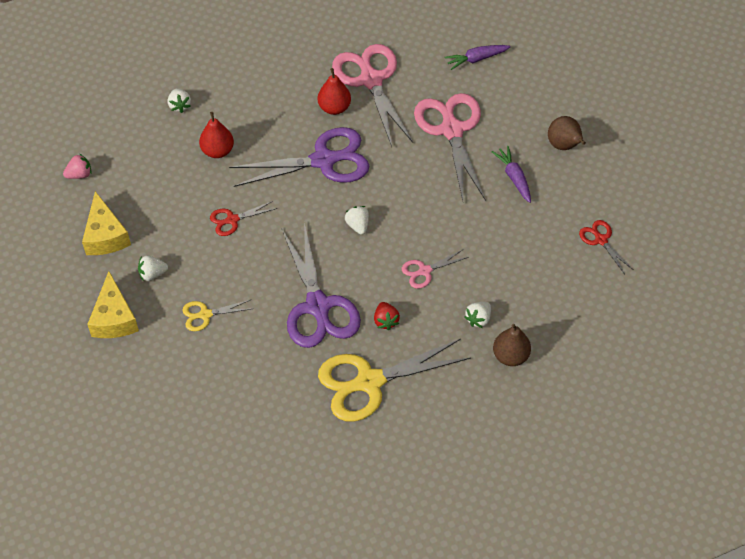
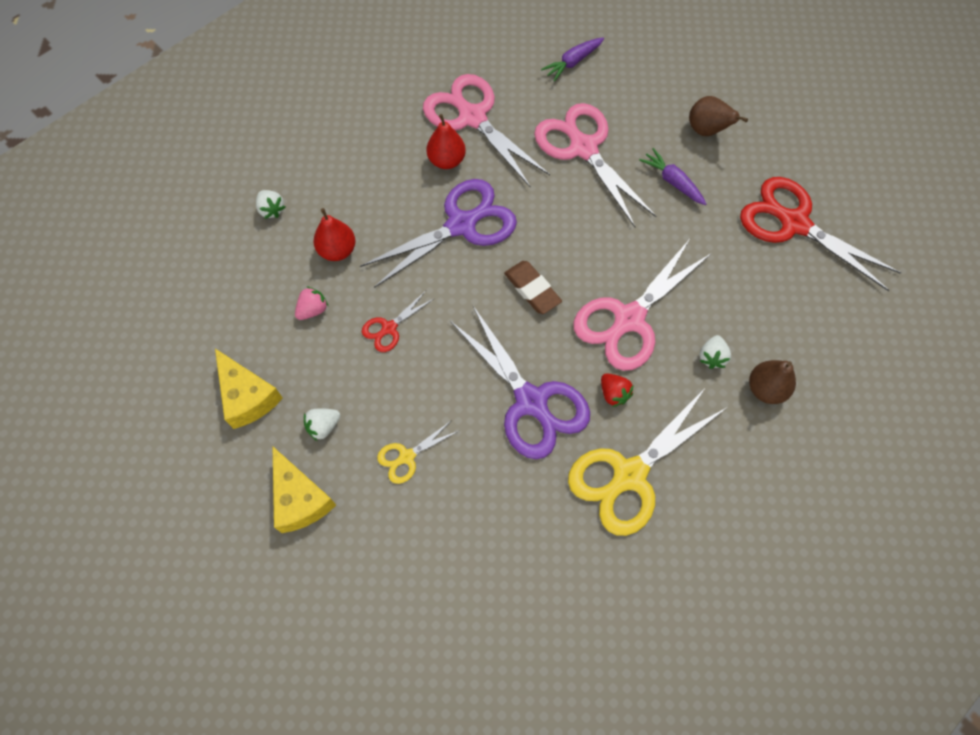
camera: 20 degrees left, 10 degrees up
(79, 174) = (186, 330): pink strawberry -> pink strawberry (313, 310)
(357, 225) = (532, 289): white strawberry -> brown eraser
(424, 271) = (628, 320): pink scissors -> pink scissors, size x2.11
(600, 240) = (793, 223): red scissors -> red scissors, size x2.11

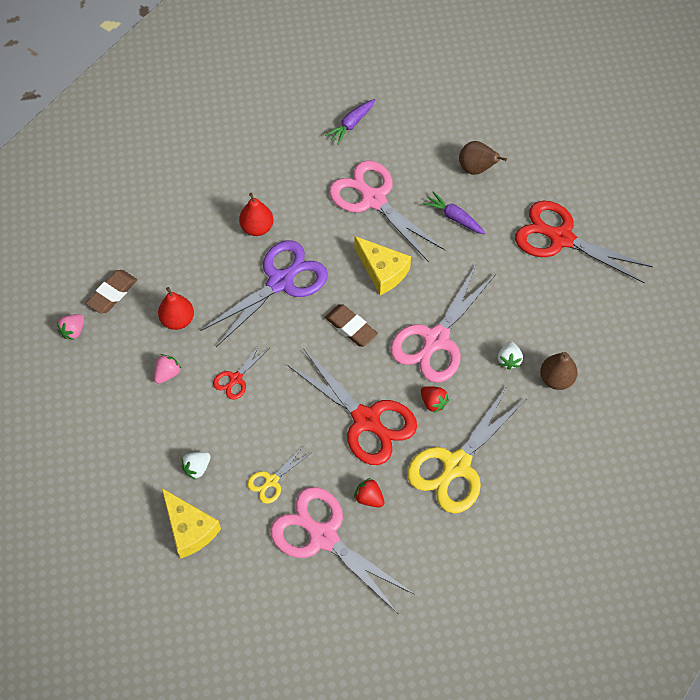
camera: 10 degrees left, 5 degrees down
(219, 245) = (73, 331): none -> pink strawberry
(247, 396) = (127, 454): yellow cheese -> yellow cheese (382, 271)
(271, 210) = (112, 294): white strawberry -> brown eraser
(472, 117) = (272, 186): pink scissors -> pink scissors (322, 536)
(518, 497) = (369, 498): none -> red strawberry
(531, 402) = (367, 420): purple scissors -> red scissors

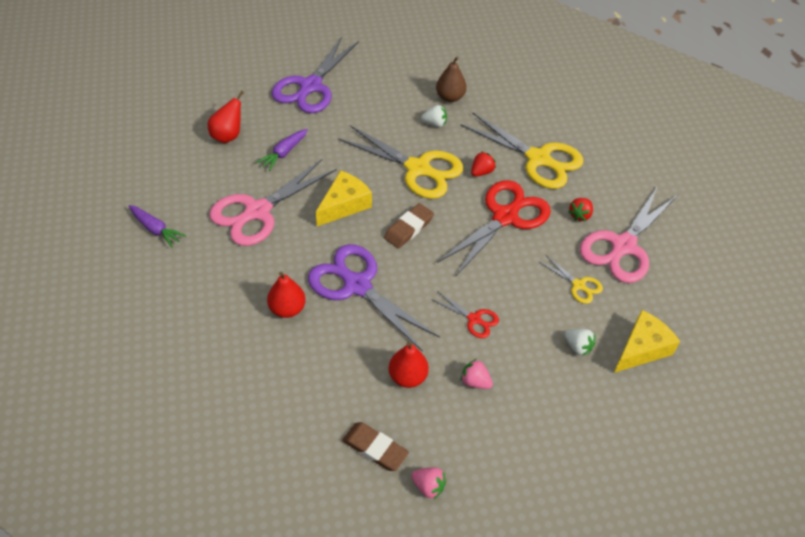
camera: 95 degrees left, 10 degrees down
(436, 340) = (418, 169): pink scissors -> yellow scissors
(476, 169) = (228, 136): brown pear -> red pear
(560, 238) = (310, 87): red scissors -> purple scissors

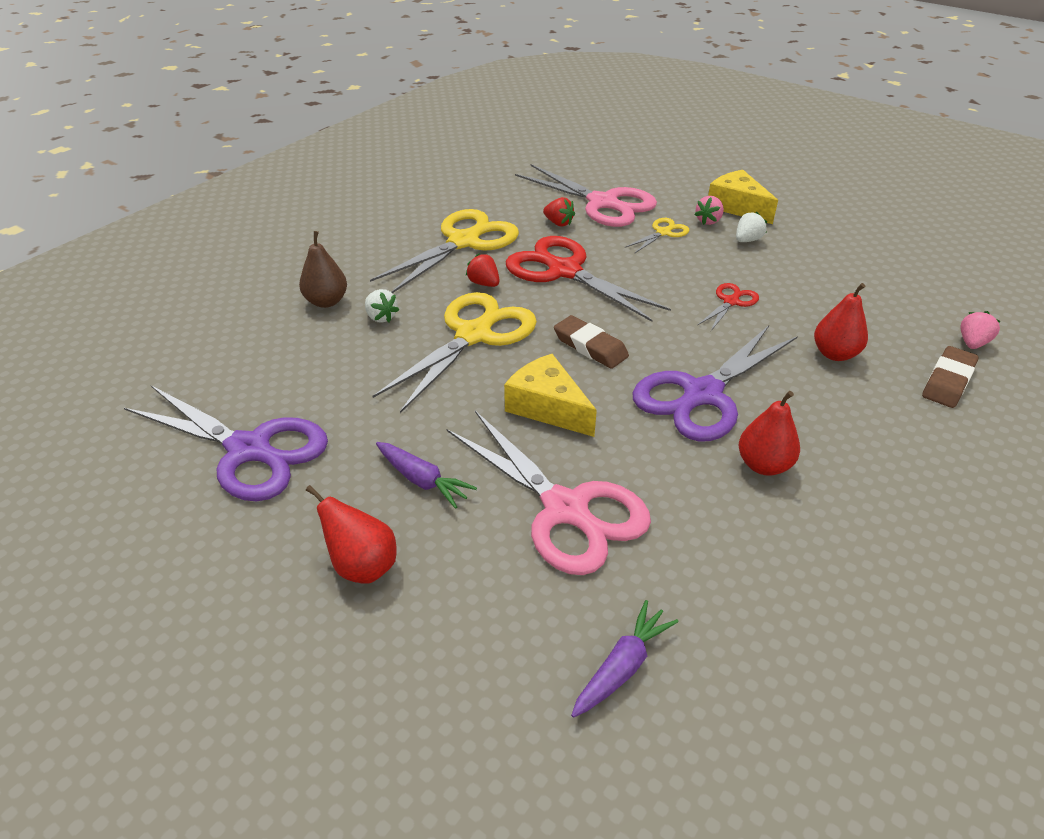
camera: 85 degrees left, 10 degrees down
(434, 124) = (381, 317): white strawberry -> white strawberry turned 135 degrees clockwise
(475, 382) = (820, 306): pink strawberry -> pink strawberry (708, 221)

